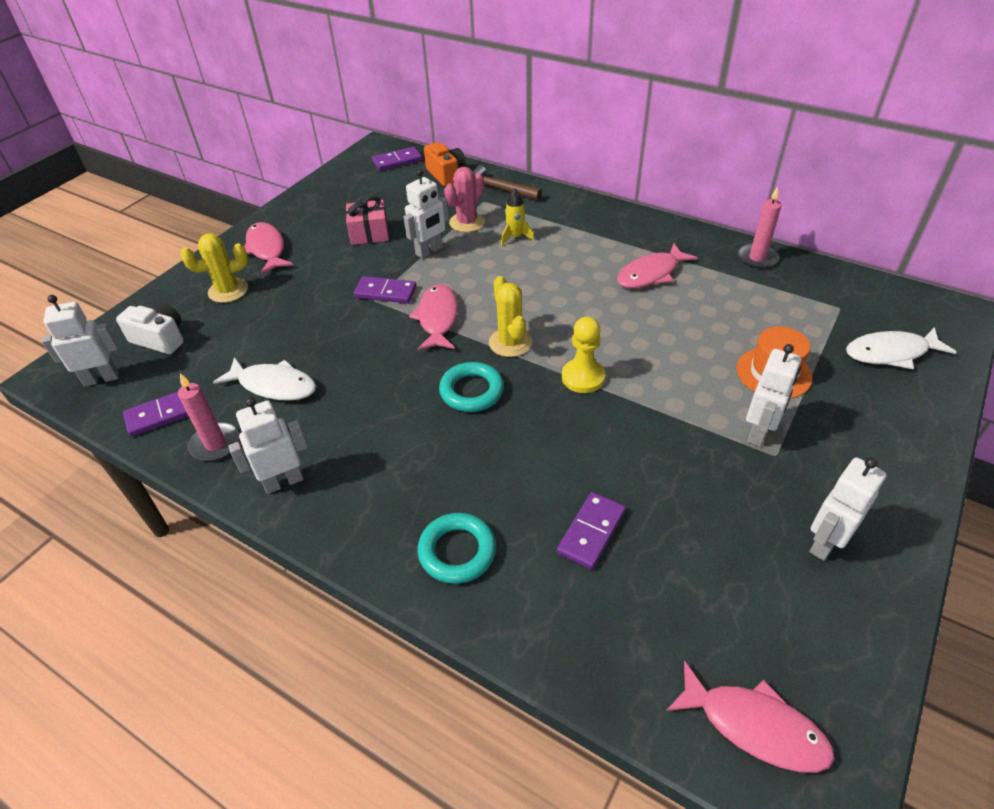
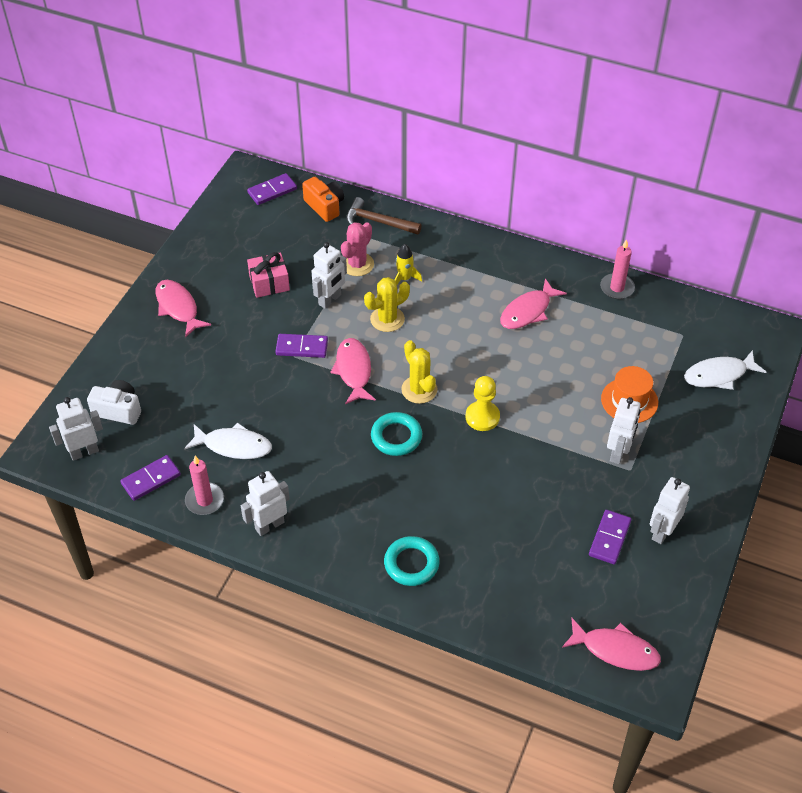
camera: 10 degrees left, 5 degrees up
(228, 290) = (159, 356): yellow cactus -> yellow cactus (387, 319)
(591, 532) = (503, 540): purple domino -> purple domino (609, 538)

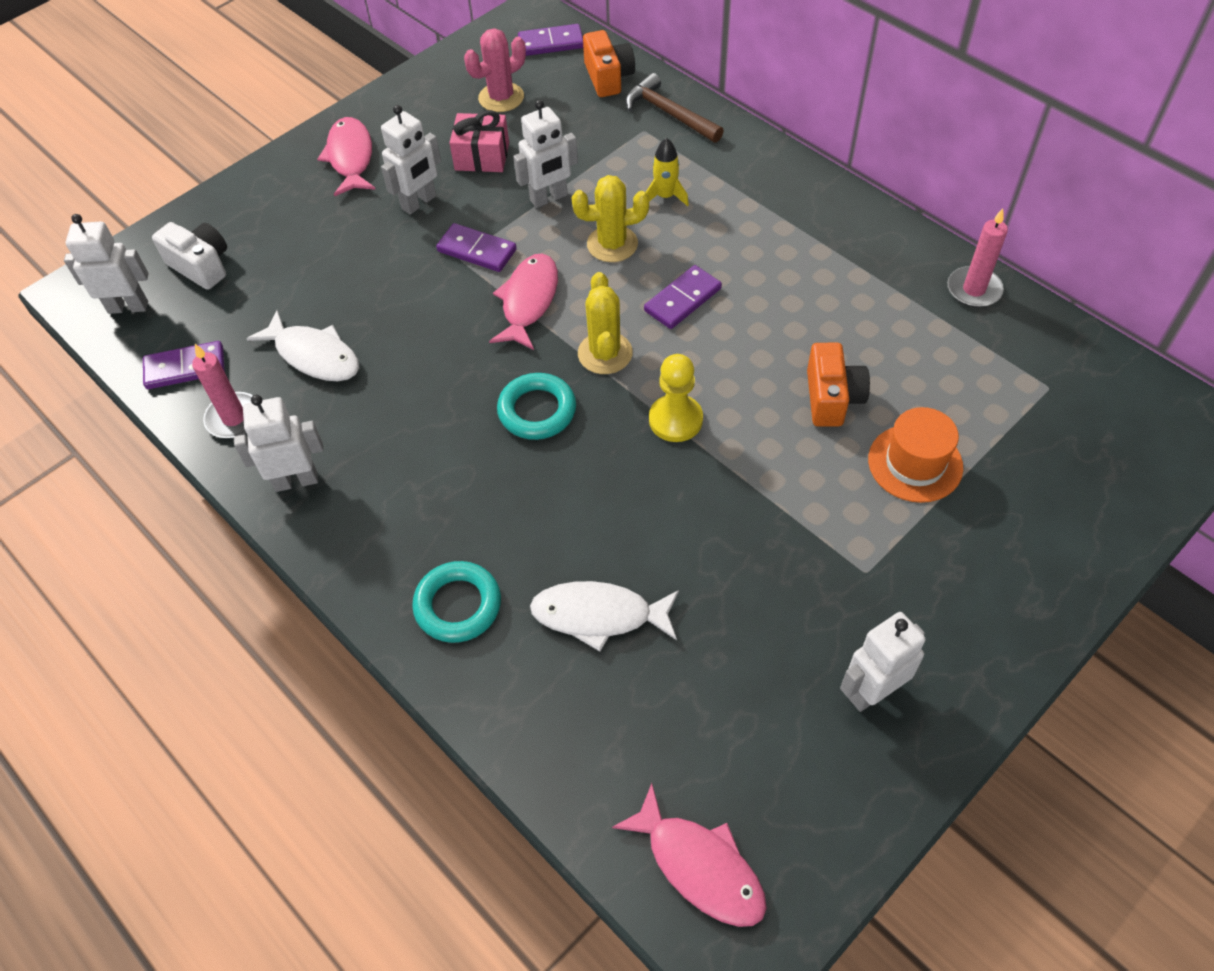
camera: 25 degrees right, 5 degrees up
(357, 264) = (611, 161): pink cactus -> pink cactus (501, 98)
(528, 311) = (820, 287): pink fish -> none
(566, 377) = (832, 398): none -> orange camera
(609, 538) = (779, 672): purple domino -> purple domino (682, 299)
(618, 453) = (859, 539): white robot -> white robot (419, 203)
(719, 375) = (1082, 467): white fish -> white fish (599, 615)

